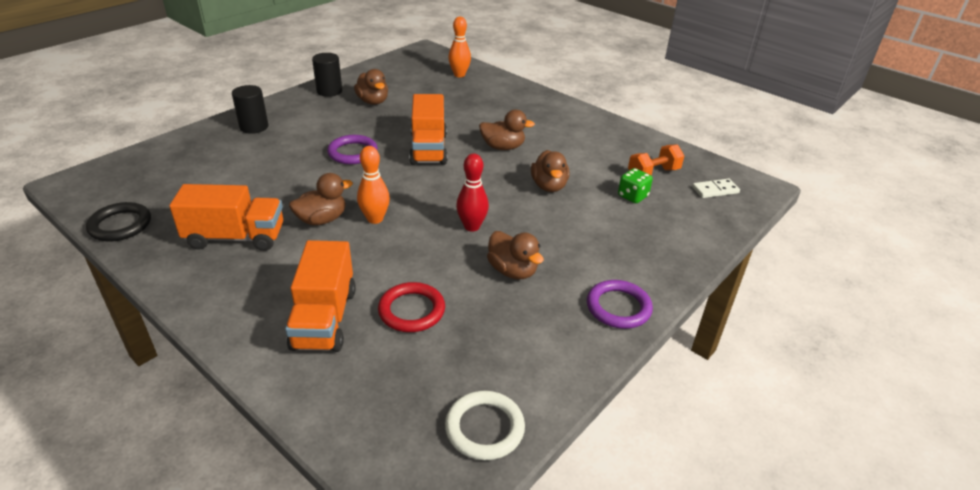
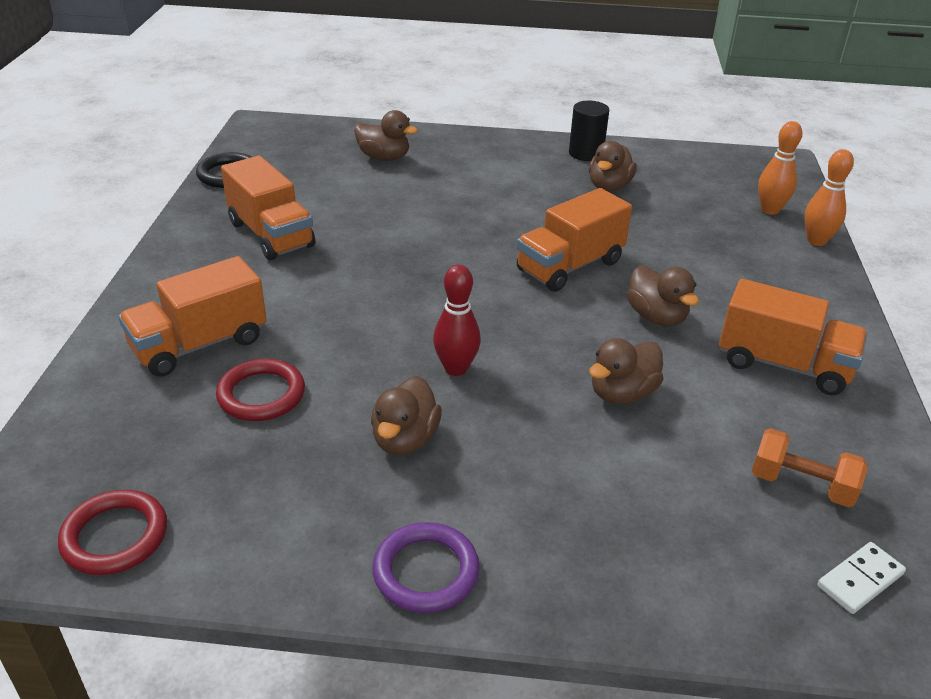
camera: 55 degrees right, 0 degrees up
(254, 127) = (456, 151): black cylinder -> none
(322, 219) = (351, 265): brown duck -> brown duck (384, 158)
(352, 153) = (491, 224): purple ring -> none
(375, 219) = (390, 296): orange bowling pin -> orange bowling pin (816, 241)
(484, 428) = (115, 536): white ring -> red ring
(575, 135) = (783, 365): none -> orange truck
(632, 196) = (707, 485): green dice -> none
(715, 190) = (860, 580): white domino -> white domino turned 75 degrees counterclockwise

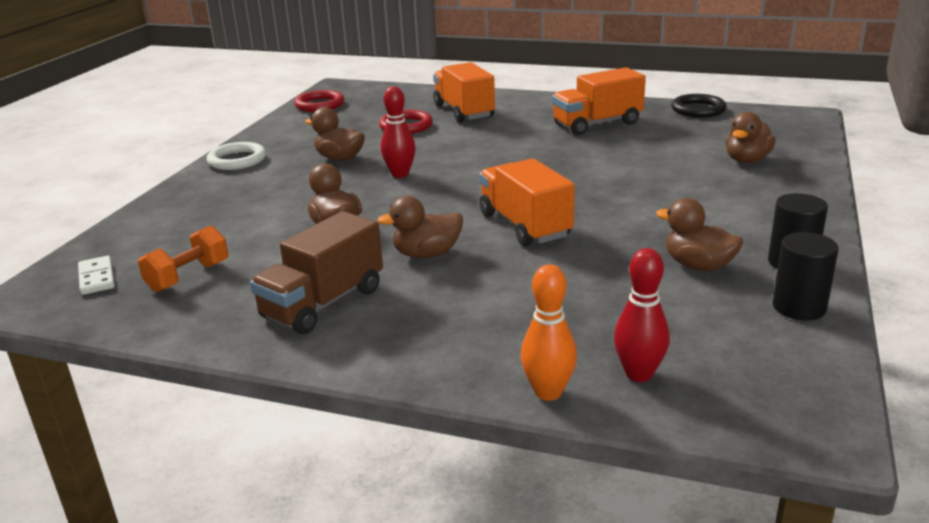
camera: 105 degrees right, 10 degrees down
(426, 571) = (237, 160): purple ring -> white ring
(650, 156) = (799, 307): none -> black cylinder
(770, 210) = (639, 374): orange bowling pin -> red bowling pin
(783, 365) = (323, 303): orange truck -> brown truck

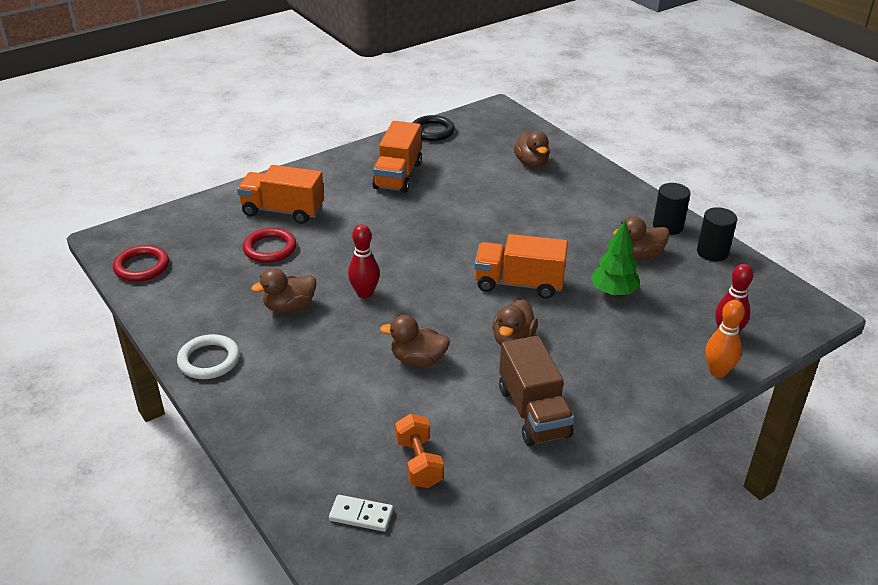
camera: 55 degrees left, 10 degrees up
(596, 275) = (613, 292): none -> green tree

